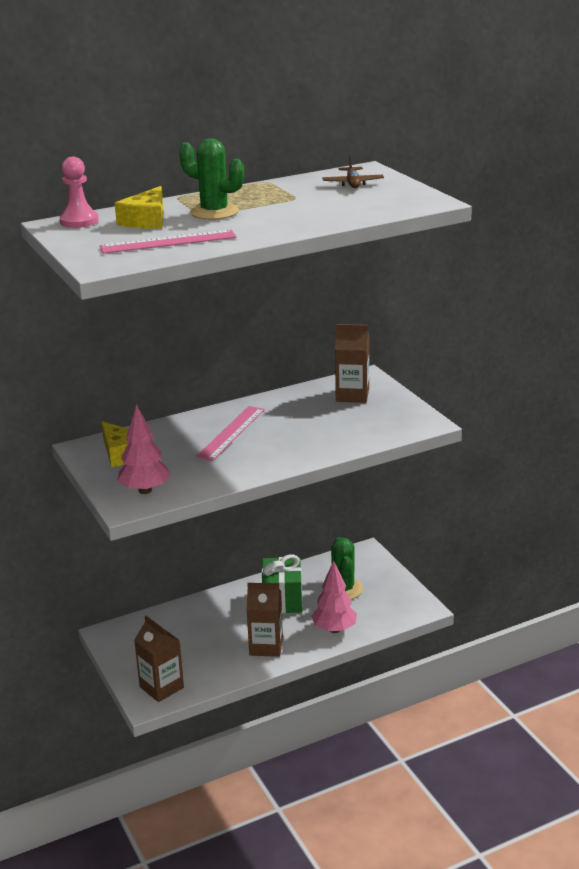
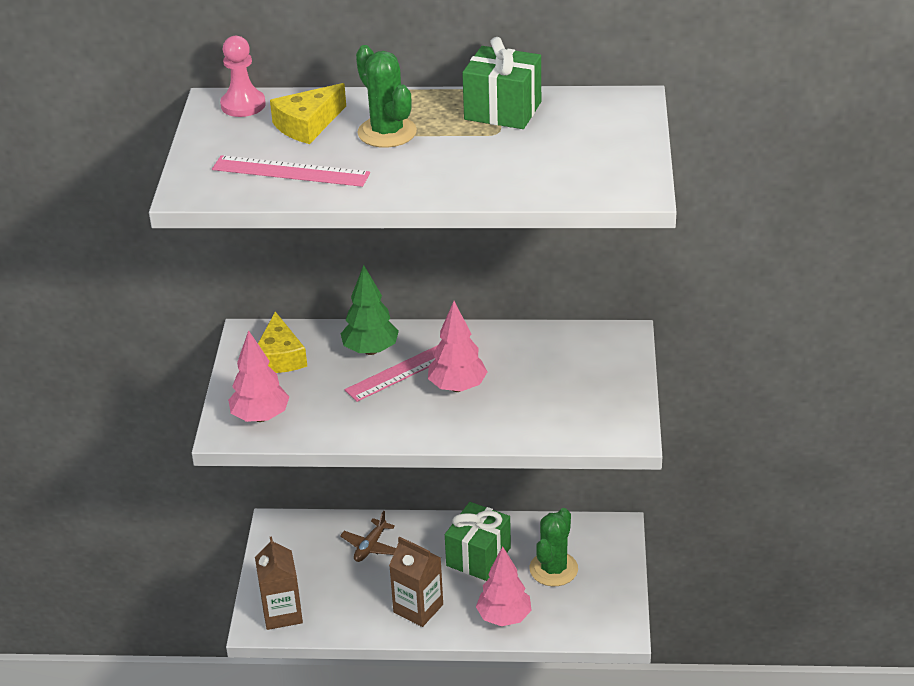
camera: 30 degrees right, 10 degrees up
(191, 431) = (370, 350): none -> green tree
(279, 432) = (457, 387): none -> pink tree
(284, 188) = (503, 111): none -> green gift
(352, 395) = (583, 360): brown carton -> none
(353, 183) = (587, 125): brown plane -> brown plane (370, 546)

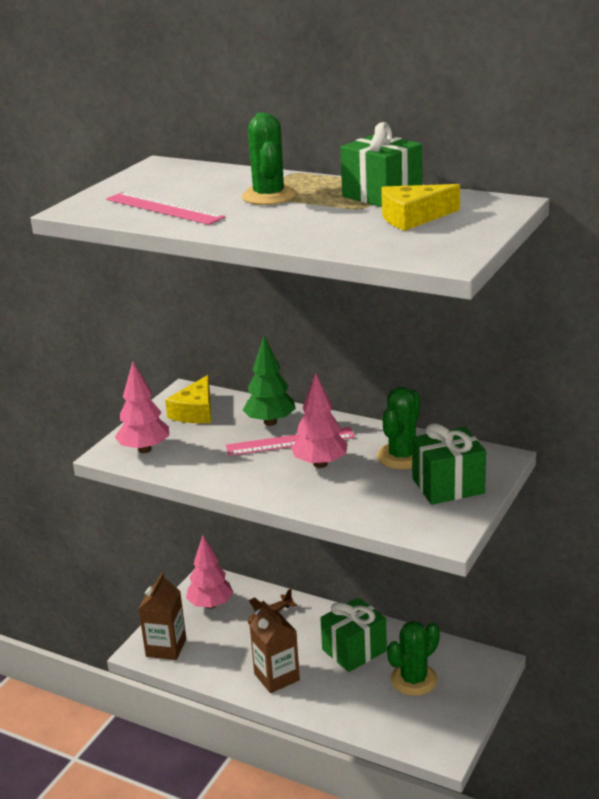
camera: 25 degrees right, 10 degrees down
(243, 105) = (177, 168): pink pawn -> none
(307, 125) = (211, 184): yellow cheese -> yellow cheese (413, 217)
(504, 617) = (345, 707): pink tree -> pink tree (210, 605)
(531, 357) = (402, 456): none -> green cactus
(596, 380) = (448, 486): none -> green gift

